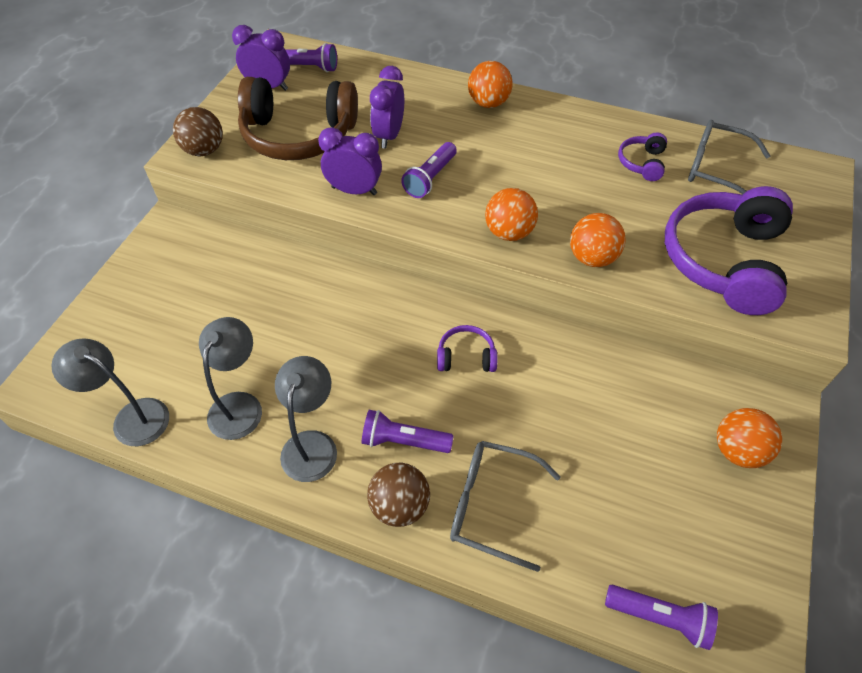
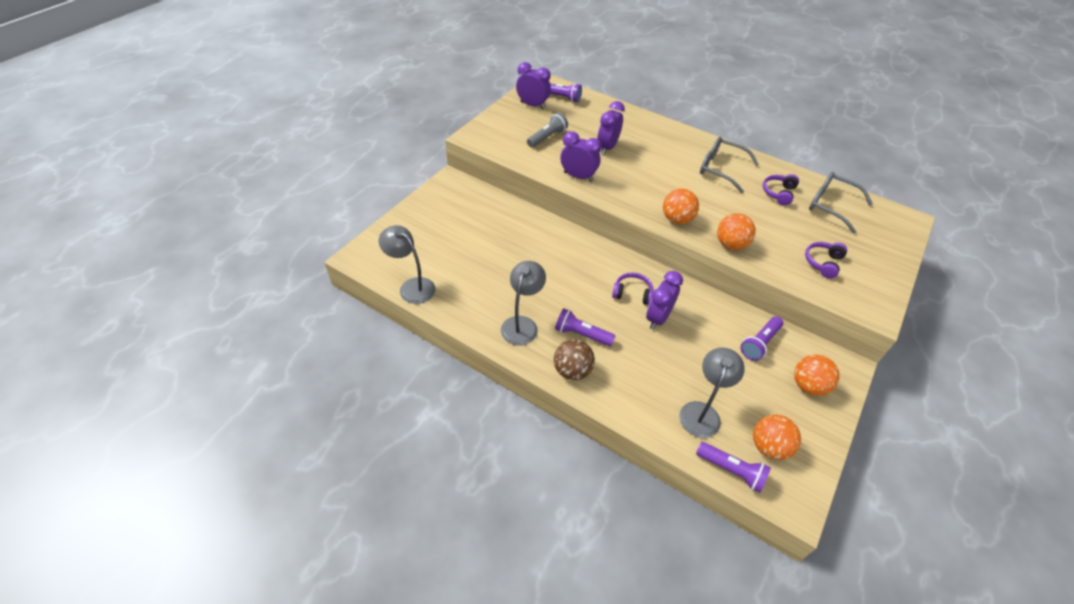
camera: 10 degrees right, 5 degrees down
(204, 150) = (485, 136): brown ball -> none
(240, 405) = (480, 293): grey lamp -> grey lamp (702, 412)
(298, 135) = (547, 137): brown headphones -> grey flashlight
(430, 178) = (630, 178): purple flashlight -> purple flashlight (759, 343)
(488, 103) = (678, 138): orange ball -> orange ball (769, 447)
(492, 506) = (633, 383): grey glasses -> grey glasses (721, 169)
(509, 389) = (658, 318): none -> purple clock
(723, 261) = (822, 263): purple headphones -> purple headphones, size x0.45

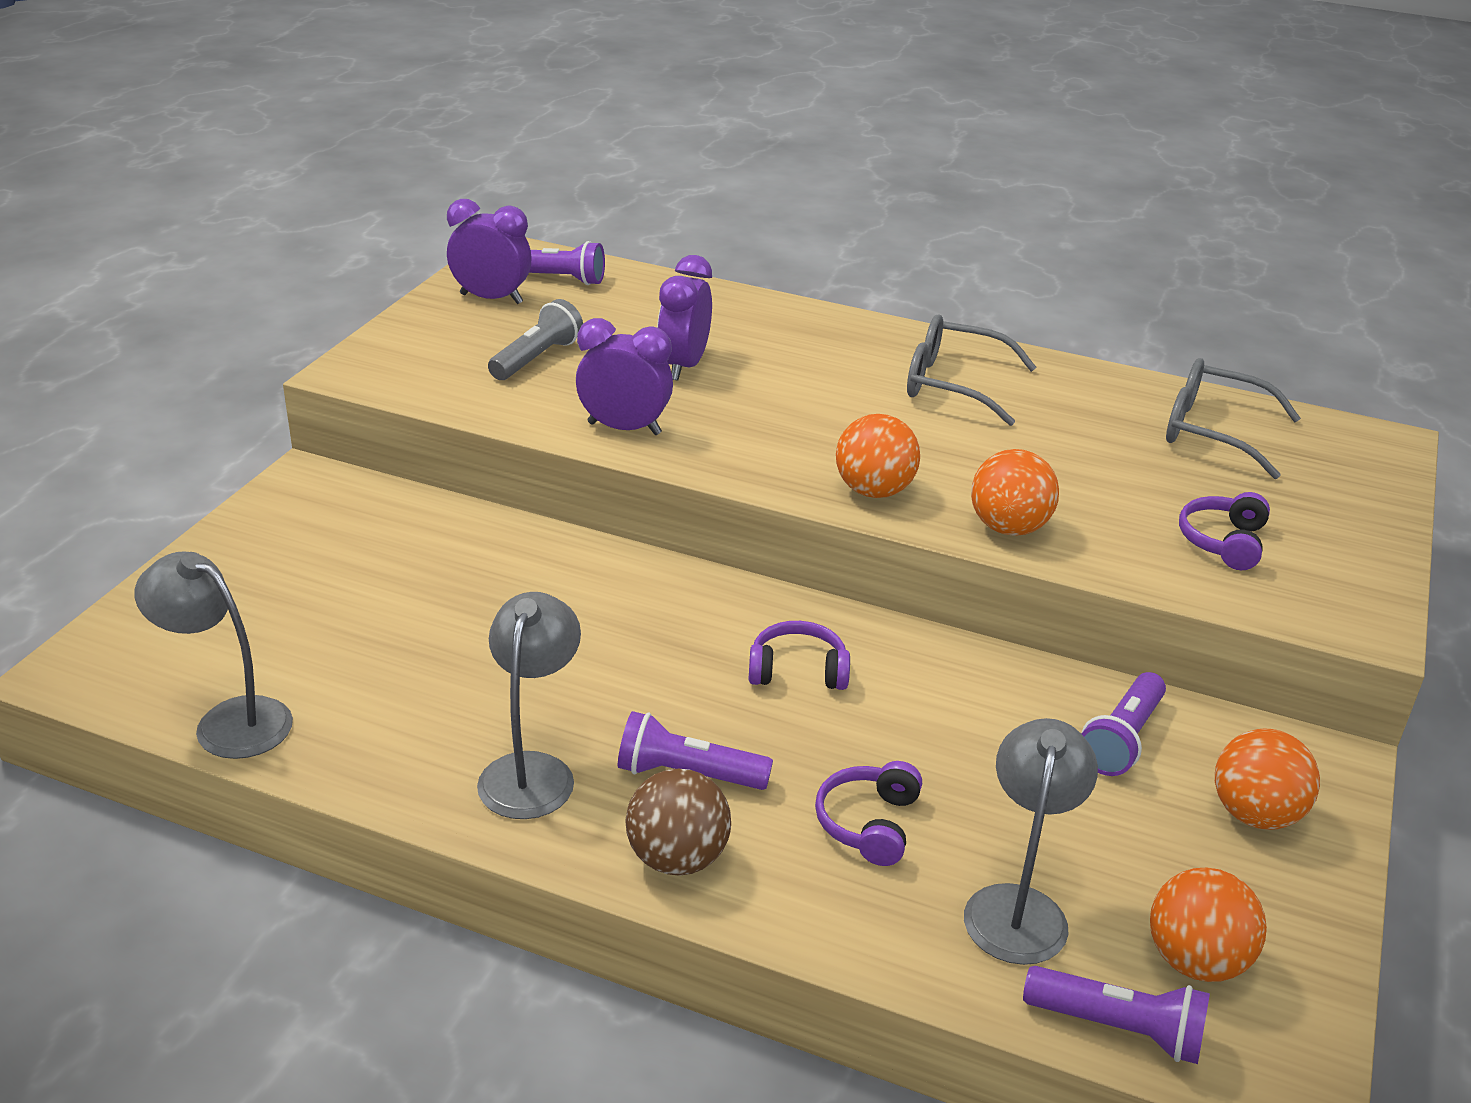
camera: 10 degrees left, 15 degrees down
(658, 318) = (869, 716): purple clock -> none
(778, 193) = (1093, 418): purple headphones -> purple headphones (868, 824)

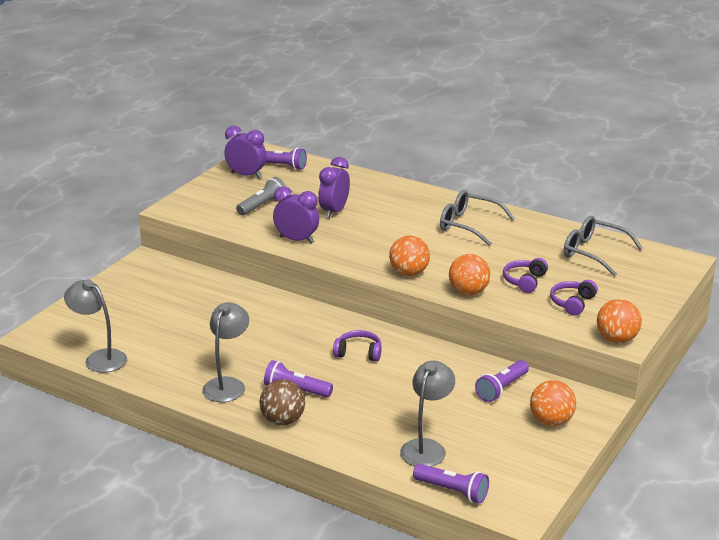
camera: 10 degrees right, 5 degrees down
(868, 824) = (371, 413): purple headphones -> purple headphones (524, 281)
(1195, 961) = (497, 471): orange ball -> orange ball (616, 339)

